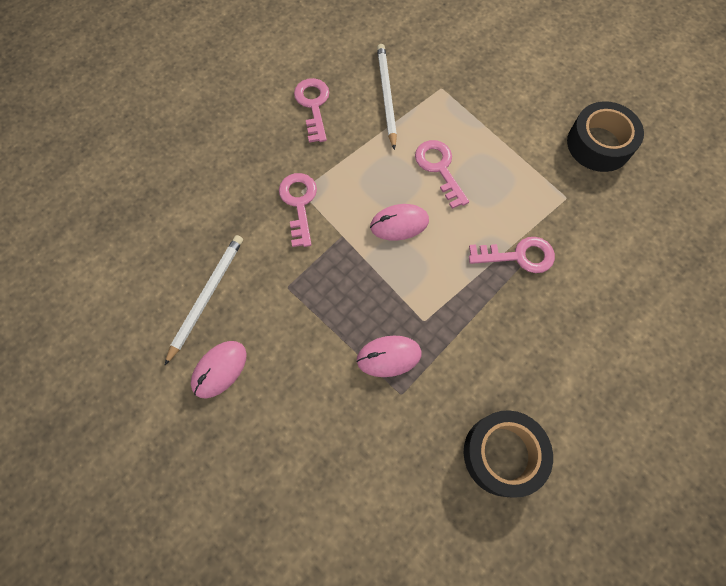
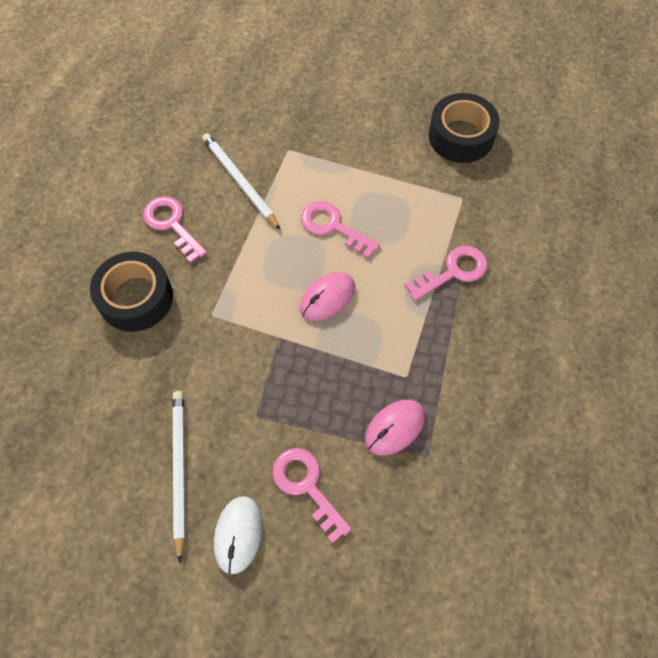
camera: 30 degrees left, 5 degrees down
(219, 369) = (238, 534): pink mouse -> white mouse
(299, 203) = (217, 328): pink key -> pink key (306, 486)
(503, 454) = (548, 458): black tape -> black tape (136, 298)

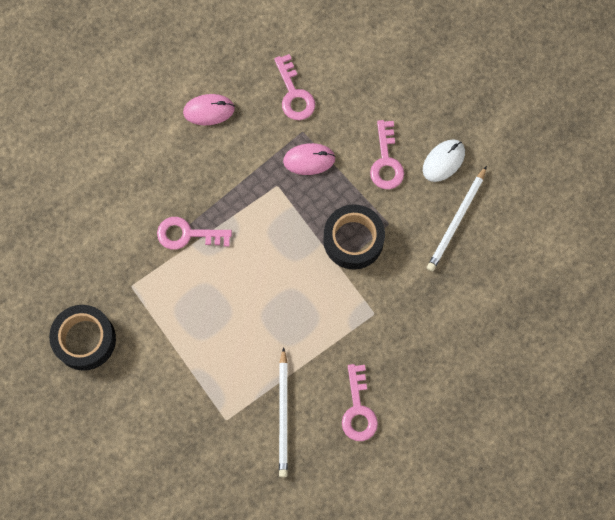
camera: 145 degrees left, 10 degrees up
(136, 298) = (419, 362): black tape -> black tape (353, 240)
(327, 298) = (287, 273): pink mouse -> pink mouse (209, 110)
(333, 227) = (242, 326): pink key -> pink key (294, 94)

